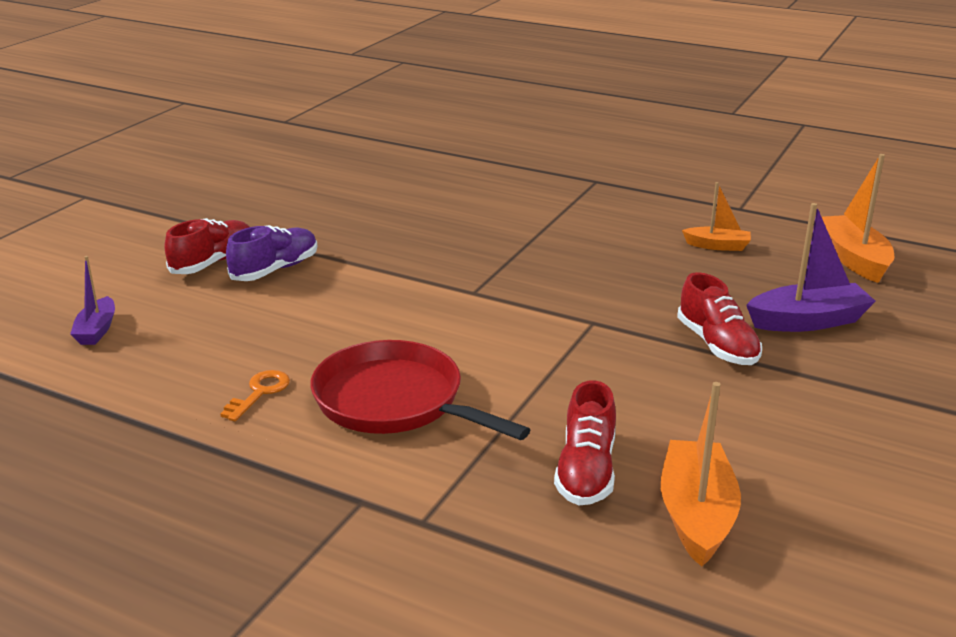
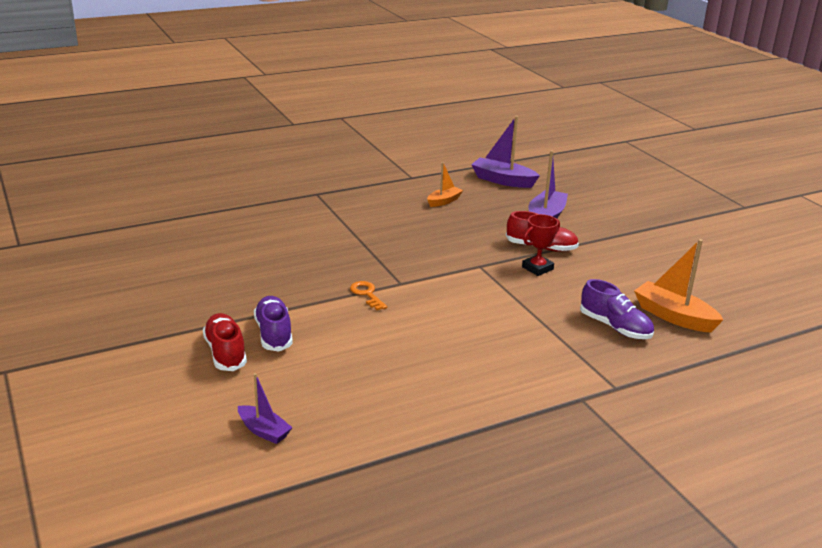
camera: 55 degrees left, 0 degrees up
(259, 393) = (432, 393): orange key -> orange key (367, 294)
(395, 401) = (493, 353): red pan -> none
(586, 471) = (615, 327): red shoe -> purple shoe
(654, 361) = (537, 268): none -> red trophy
(854, 259) = (503, 180): orange boat -> purple boat

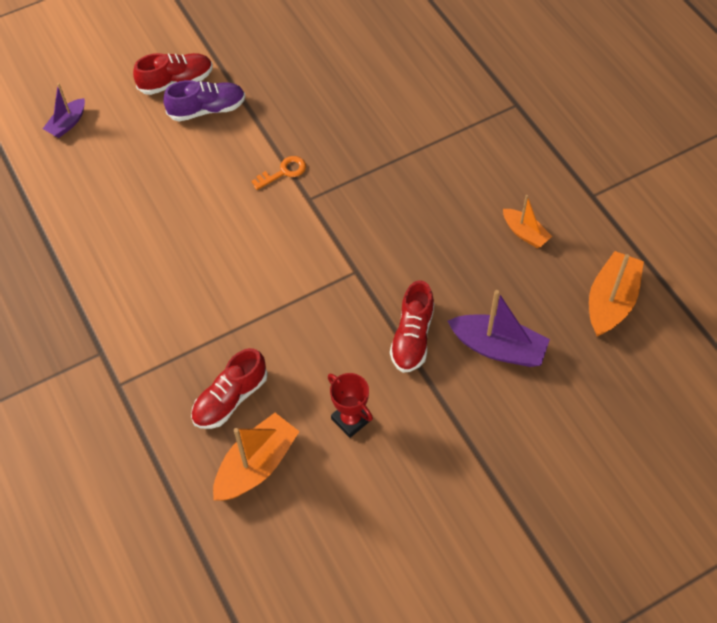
camera: 90 degrees right, 30 degrees up
(503, 180) = (611, 301): purple boat -> orange boat
(537, 268) = (357, 330): red trophy -> red trophy (351, 419)
(615, 327) = (230, 398): purple shoe -> red shoe

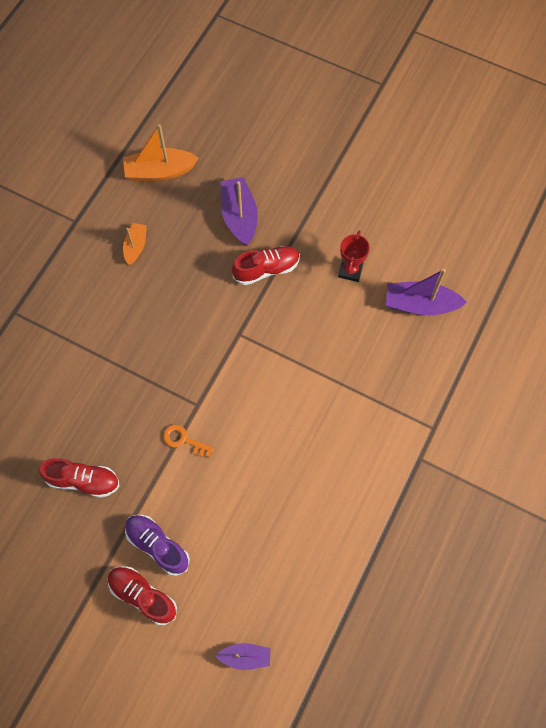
camera: 125 degrees left, 10 degrees up
(230, 398) = (389, 350): red shoe -> red shoe (83, 480)
(256, 465) = (420, 304): orange boat -> purple boat

